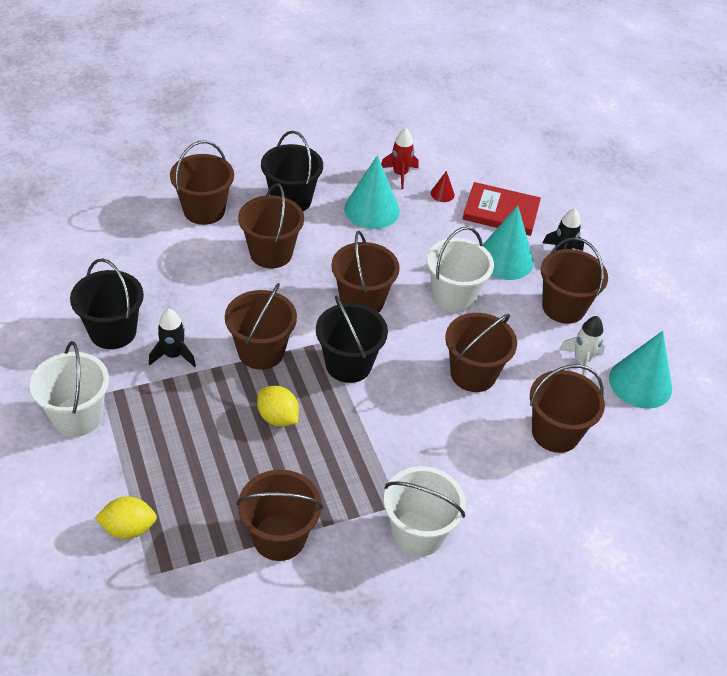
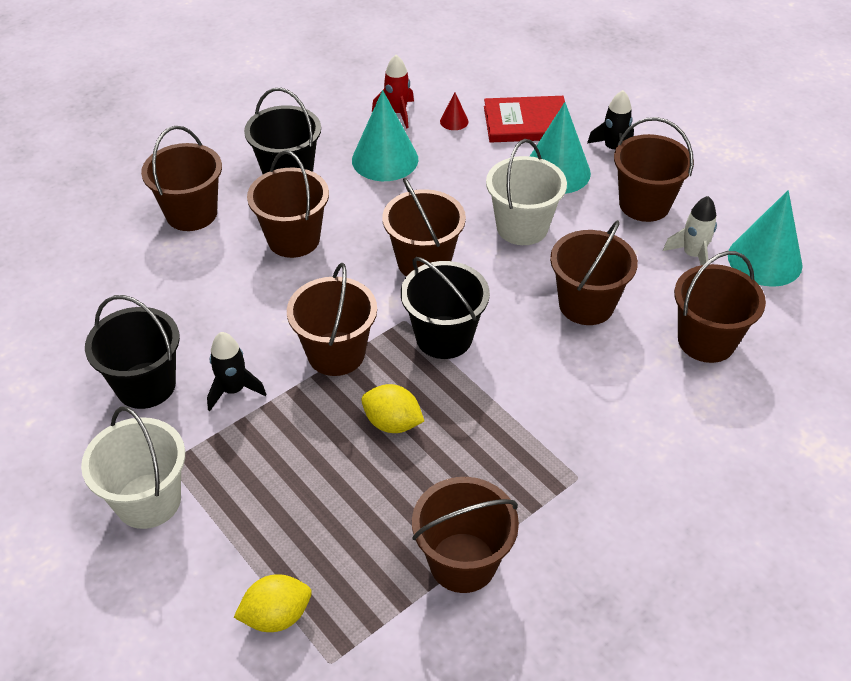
camera: 15 degrees left, 0 degrees up
(418, 533) = (617, 502): white bucket -> none

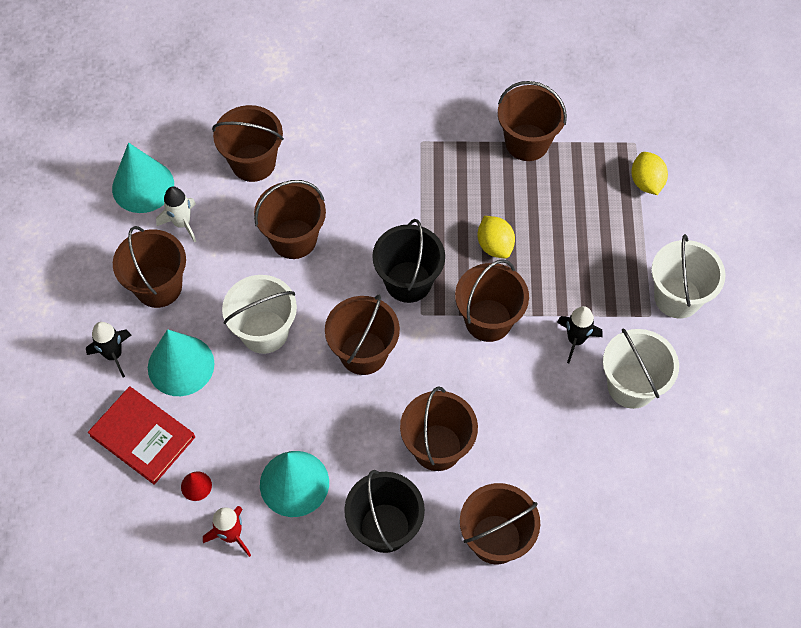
camera: 140 degrees left, 15 degrees up
(146, 385) = (631, 386): black bucket -> white bucket
(276, 616) = (646, 182): yellow lemon -> yellow lemon turned 60 degrees clockwise

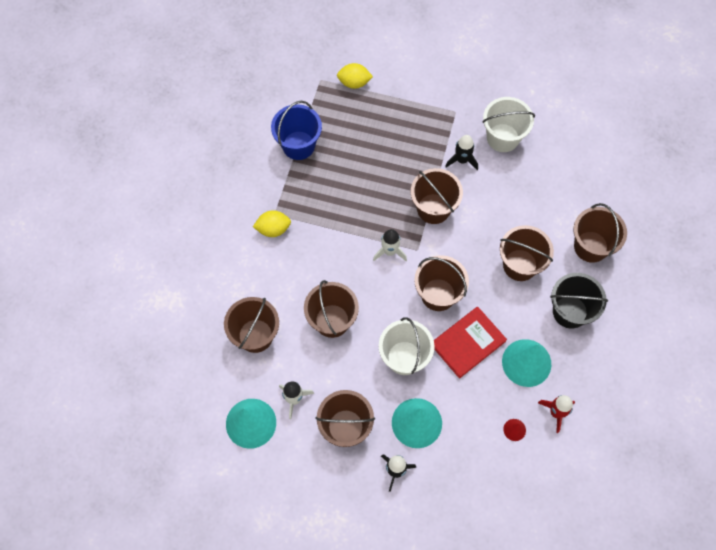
camera: 75 degrees left, 5 degrees up
(142, 436) = (467, 461): red book -> red book (468, 343)
(408, 282) = (389, 251): black bucket -> white rocket
(495, 245) = (376, 189): yellow lemon -> yellow lemon (273, 229)
(527, 142) = (298, 145): brown bucket -> blue bucket
(677, 297) = (446, 92): white bucket -> none

